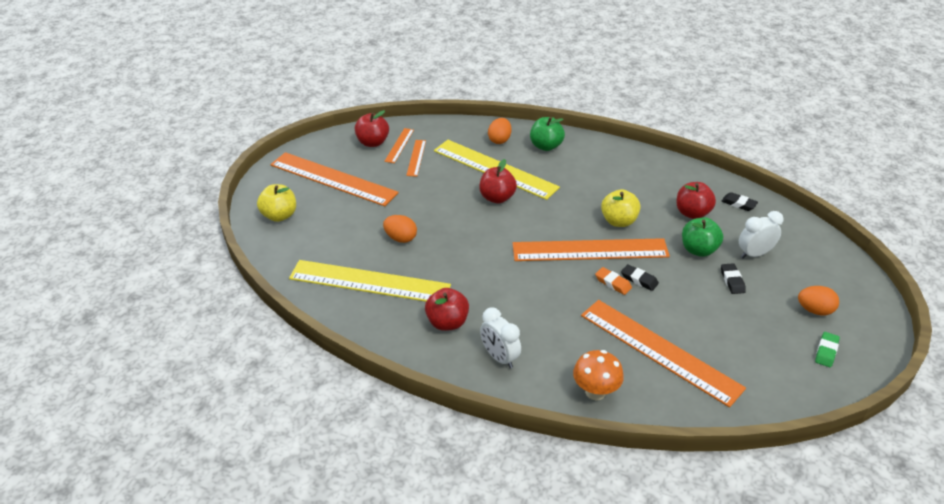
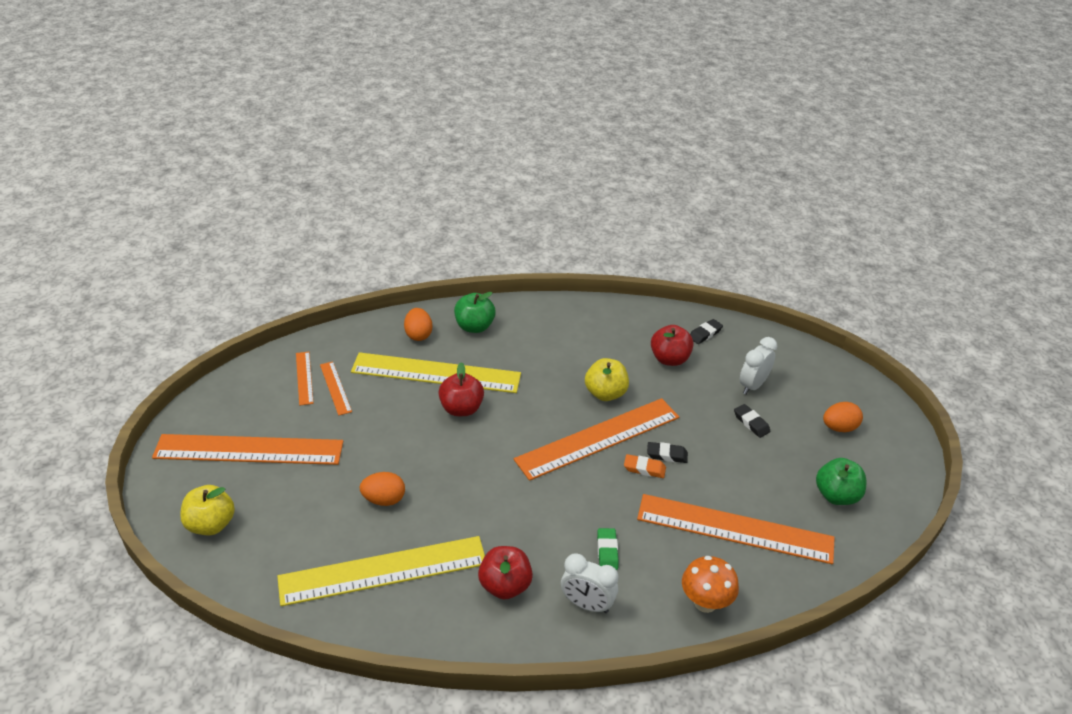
camera: 30 degrees left, 0 degrees up
(373, 142) = (268, 384): red apple -> none
(698, 250) = (700, 399): green apple -> green apple (836, 495)
(738, 204) = (705, 334): black eraser -> black eraser turned 45 degrees counterclockwise
(826, 351) = (874, 468): green eraser -> green eraser (607, 551)

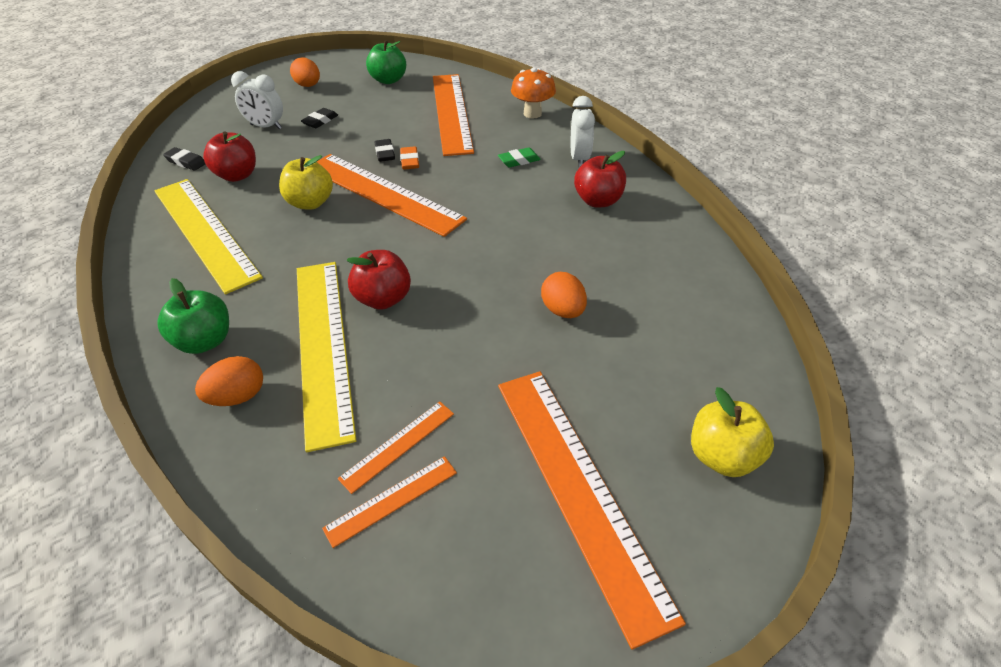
camera: 110 degrees left, 5 degrees up
(383, 571) = (648, 276): yellow ruler -> yellow ruler (205, 232)

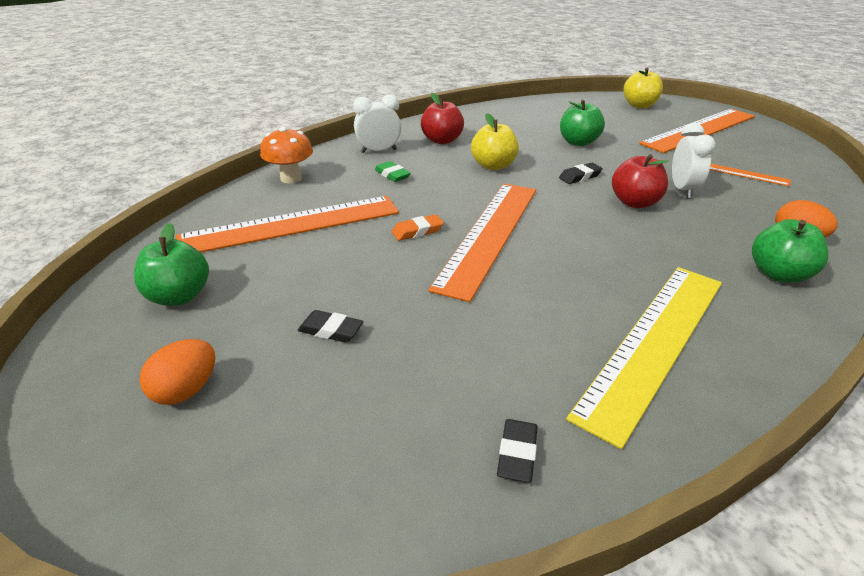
camera: 105 degrees left, 10 degrees down
(237, 175) = (519, 365): red apple -> none
(266, 127) = (362, 390): white clock -> white clock (682, 190)
(310, 203) = (538, 277): yellow apple -> yellow apple (493, 166)
(323, 345) = (708, 216): yellow ruler -> none
(385, 153) = (406, 251): black eraser -> black eraser (580, 177)
(391, 500) = (775, 169): orange ruler -> none
(563, 310) = (578, 142): orange egg -> green apple

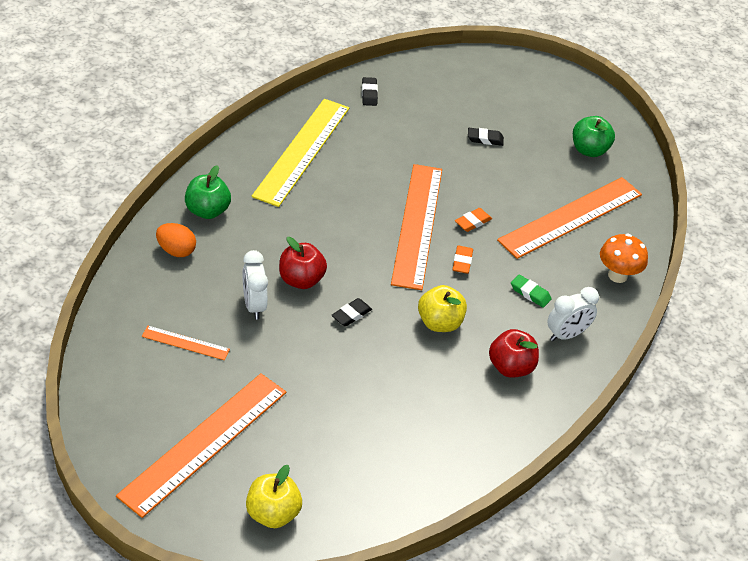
camera: 160 degrees right, 10 degrees up
(186, 390) = (533, 103): orange egg -> none
(450, 200) = (462, 262): none -> orange eraser
(578, 142) = (356, 386): green apple -> none

